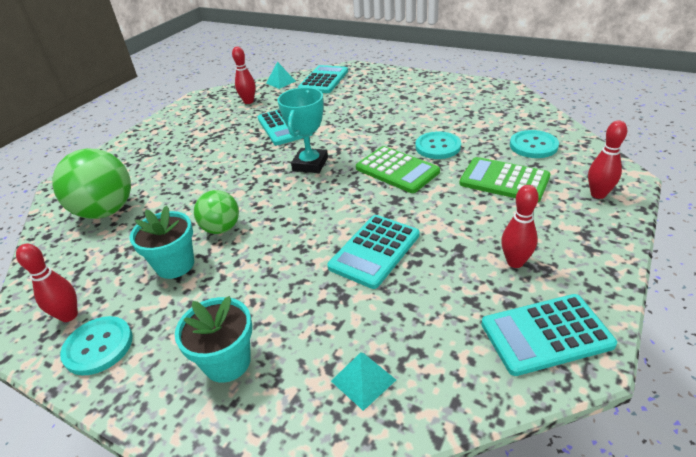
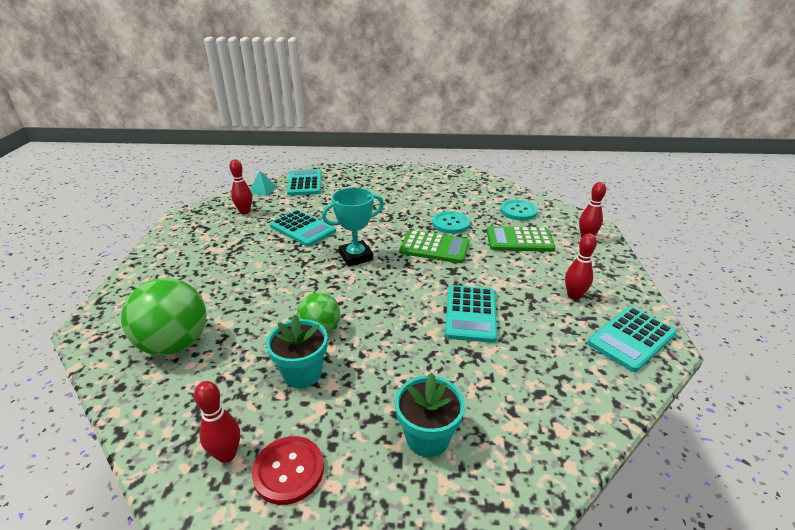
camera: 30 degrees left, 5 degrees down
(98, 346) = (288, 471): turquoise button -> red button
(310, 164) = (356, 257): turquoise trophy -> turquoise trophy turned 75 degrees clockwise
(363, 380) = (544, 411): turquoise pyramid -> none

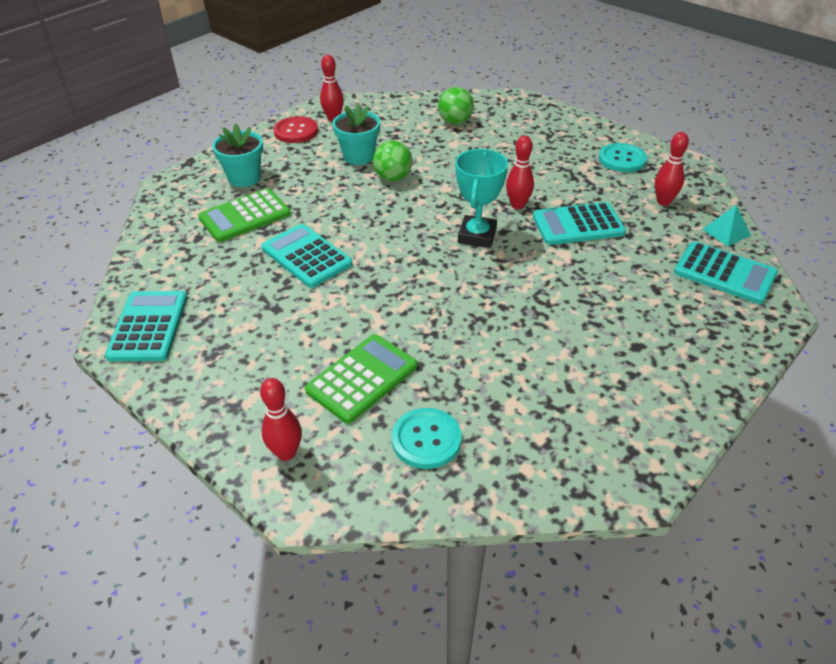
camera: 130 degrees right, 10 degrees up
(175, 344) = (455, 122): green ball -> green ball, size x0.59
(434, 247) = (431, 296): green calculator -> green calculator (245, 216)
(451, 223) = (468, 343): turquoise button -> turquoise button (622, 159)
(574, 296) = (232, 338): red bowling pin -> red bowling pin (517, 205)

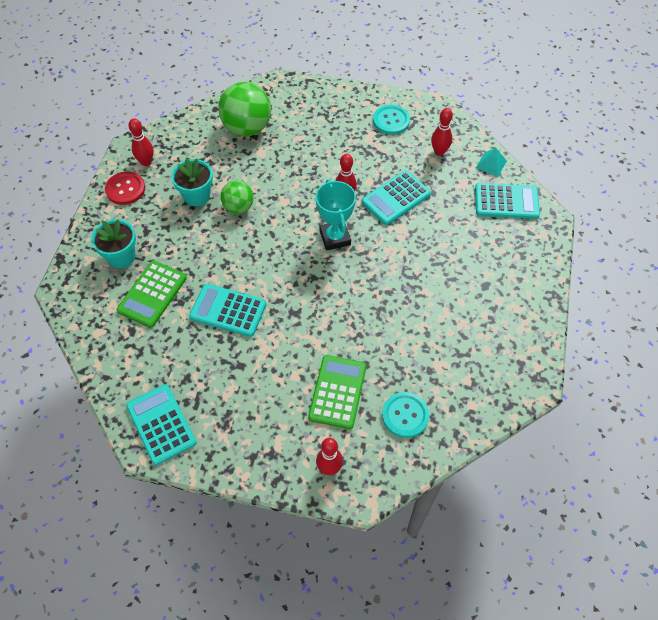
camera: 30 degrees left, 15 degrees up
(455, 122) = (247, 128): green ball -> green ball, size x1.69

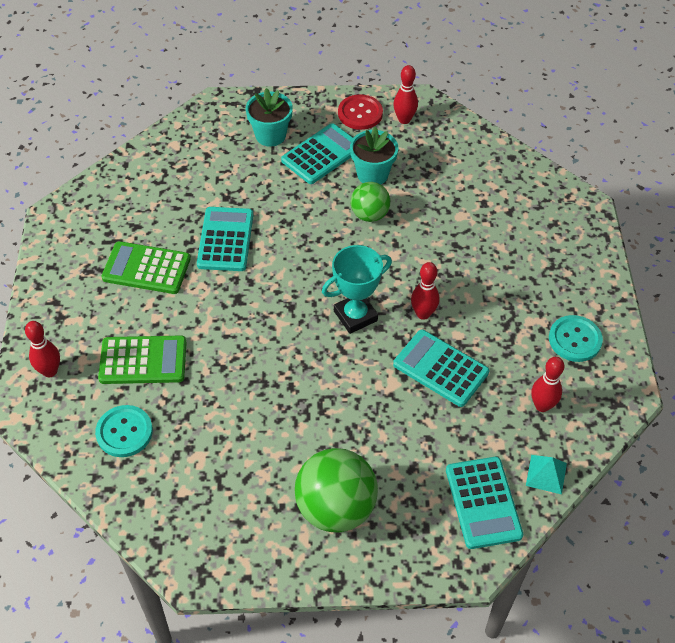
camera: 75 degrees right, 5 degrees down
(152, 294) = (230, 172): green calculator -> green calculator (146, 268)
(161, 424) = (80, 220): turquoise calculator -> turquoise calculator (321, 154)
(247, 128) = (494, 194): green ball -> green ball (335, 508)

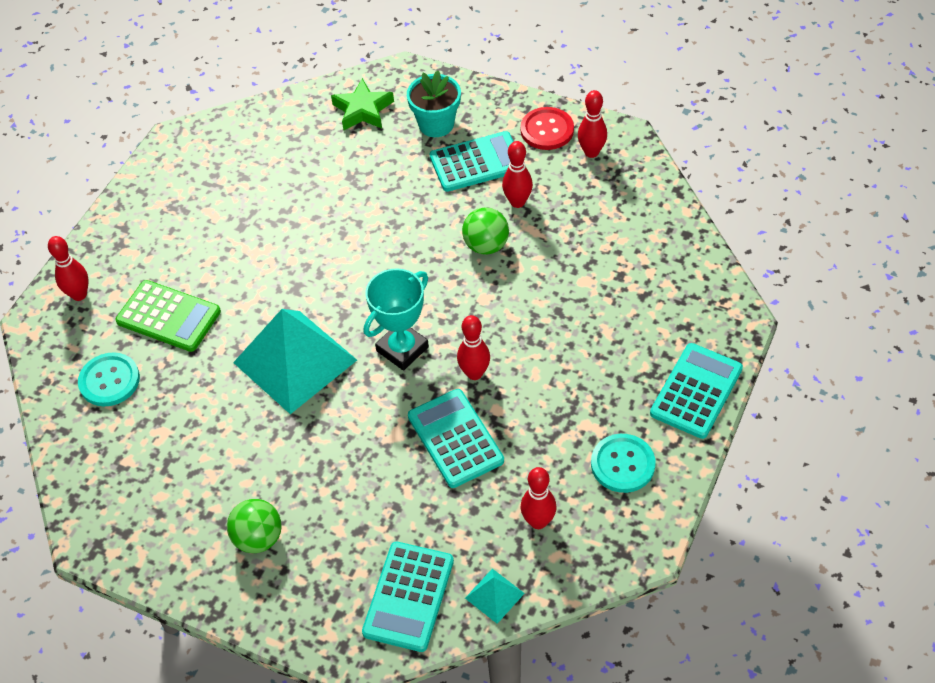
camera: 30 degrees right, 0 degrees up
(146, 268) = (227, 224): green calculator -> none
(203, 142) = (363, 110): none -> green star
(225, 239) = (322, 221): turquoise calculator -> turquoise calculator (696, 391)
(274, 357) = (295, 361): none -> turquoise pyramid
(335, 508) = (258, 538): green ball -> green ball, size x0.59
(355, 316) = (402, 349): turquoise trophy -> turquoise trophy turned 45 degrees counterclockwise
(372, 174) = (517, 202): turquoise flower pot -> red bowling pin

